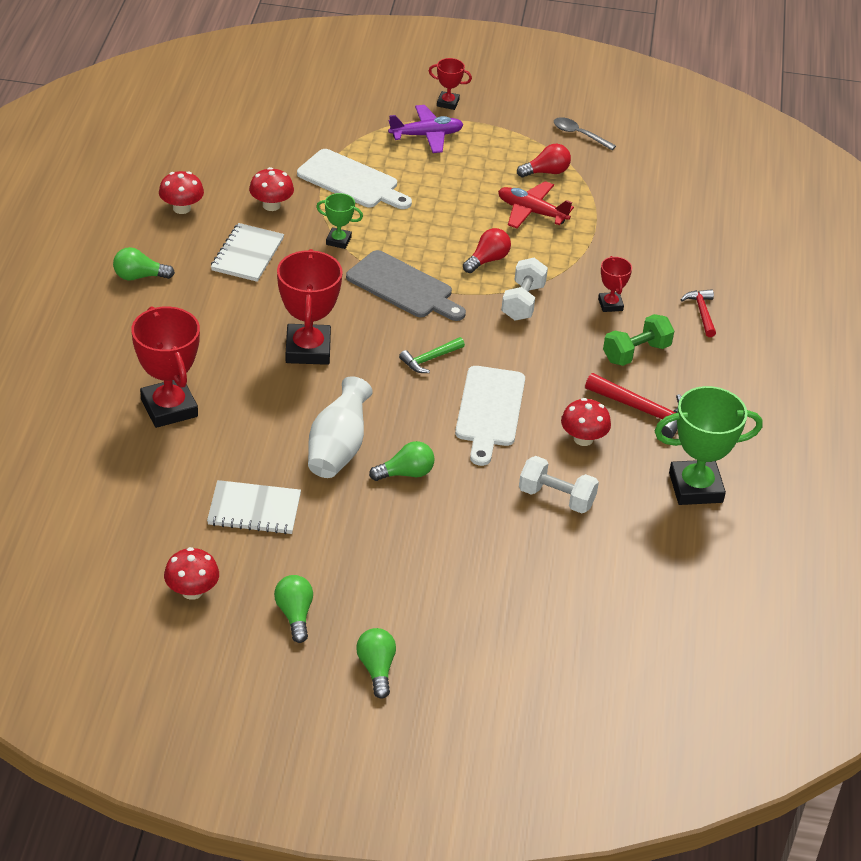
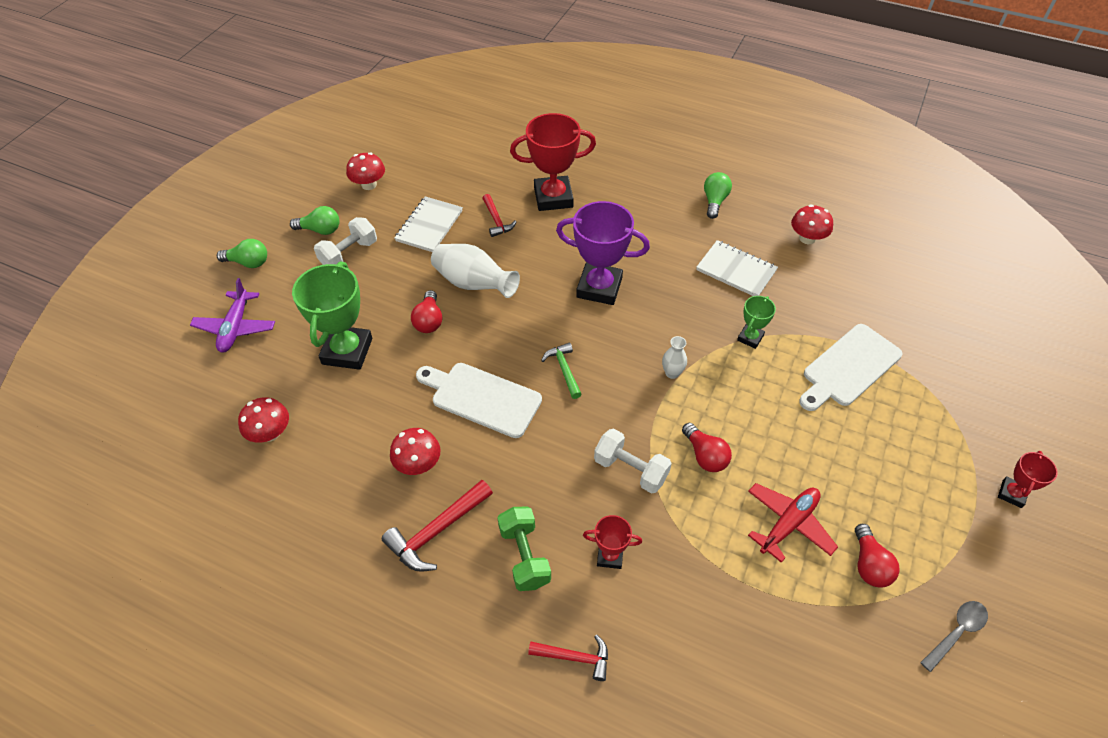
camera: 110 degrees right, 10 degrees up
(226, 450) = (496, 220): none -> red hammer
(271, 205) = (809, 299): red mushroom -> red mushroom (270, 433)
(308, 349) = (599, 287): red trophy -> purple trophy
(403, 287) = (672, 373): grey cutting board -> white vase
(406, 473) = (429, 320): green light bulb -> red light bulb
(426, 135) = (939, 454): purple plane -> purple plane (235, 327)
(556, 498) = (355, 419): white dumbbell -> white dumbbell (349, 254)
(695, 487) = (314, 543): green trophy -> green trophy (347, 351)

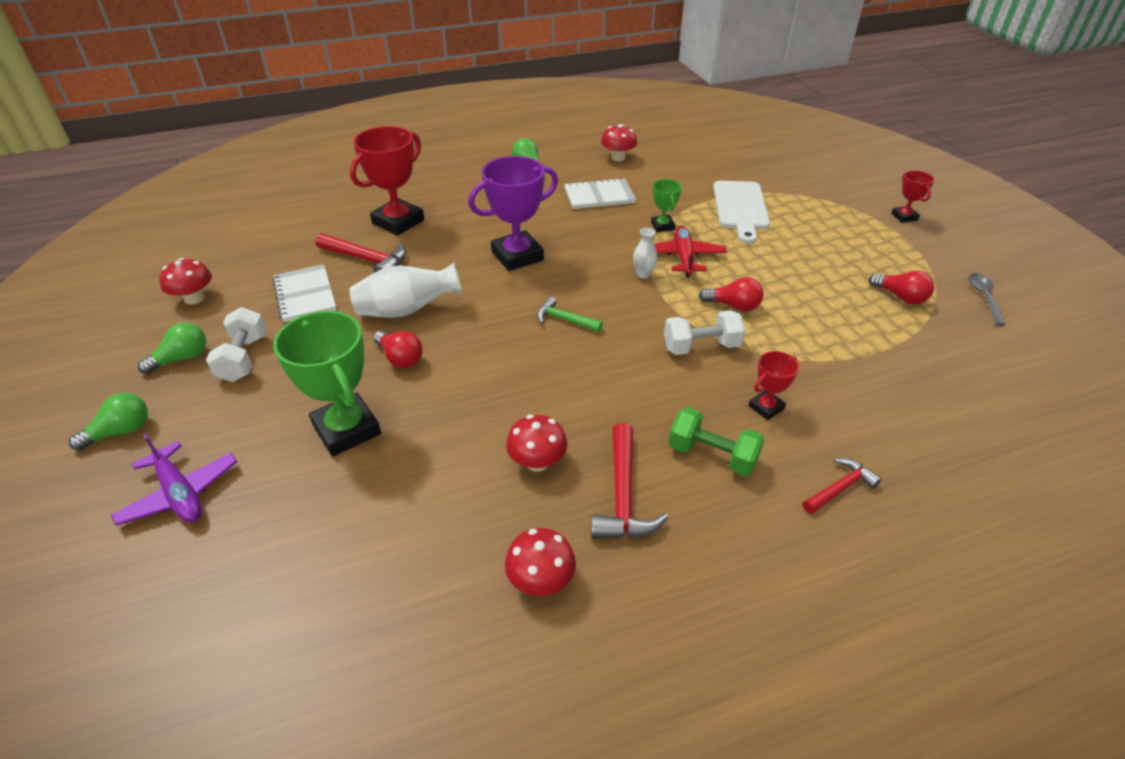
camera: 45 degrees left, 10 degrees down
(270, 433) = (350, 549): red mushroom -> red mushroom (541, 580)
(482, 398) = (526, 379): white cutting board -> none
(496, 220) = (367, 260): red hammer -> red hammer, size x1.58
(788, 524) = (833, 308): red plane -> red plane (683, 257)

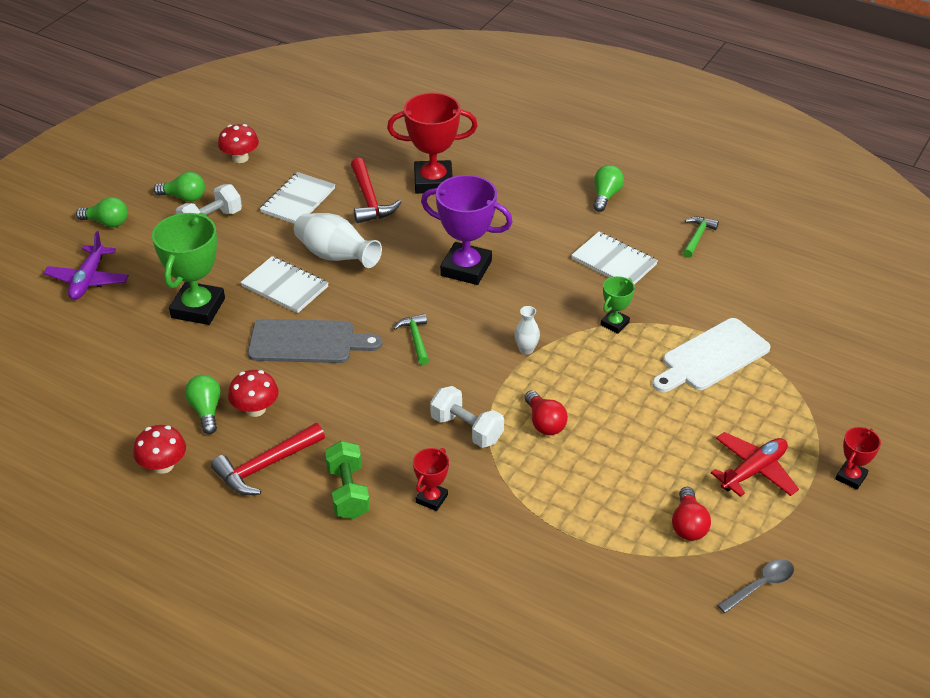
camera: 50 degrees right, 0 degrees up
(400, 358) = (285, 286): red light bulb -> white notebook
(489, 381) = (307, 342): none -> grey cutting board
(498, 500) = (206, 411): none -> green light bulb
(618, 157) = (697, 237): red mushroom -> green hammer
(683, 257) = (580, 360): red plane -> red plane (753, 471)
(766, 407) = (431, 498): red trophy -> red trophy turned 75 degrees counterclockwise
(840, 488) = (382, 576): red hammer -> none

